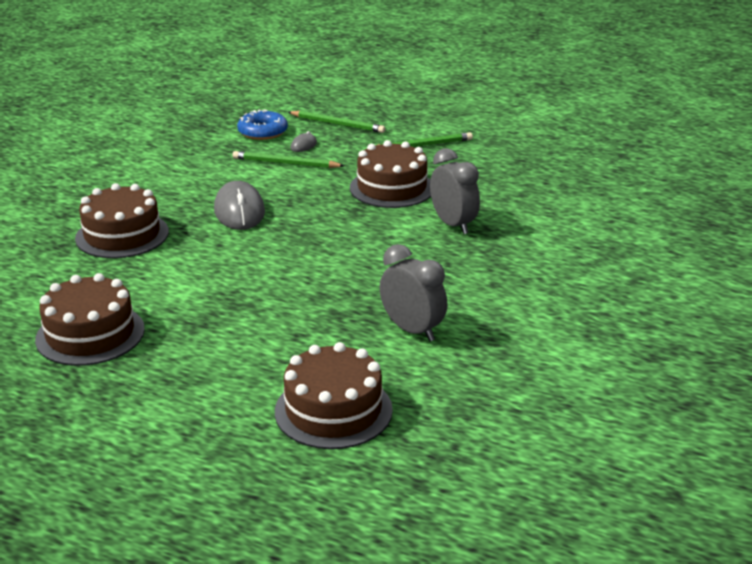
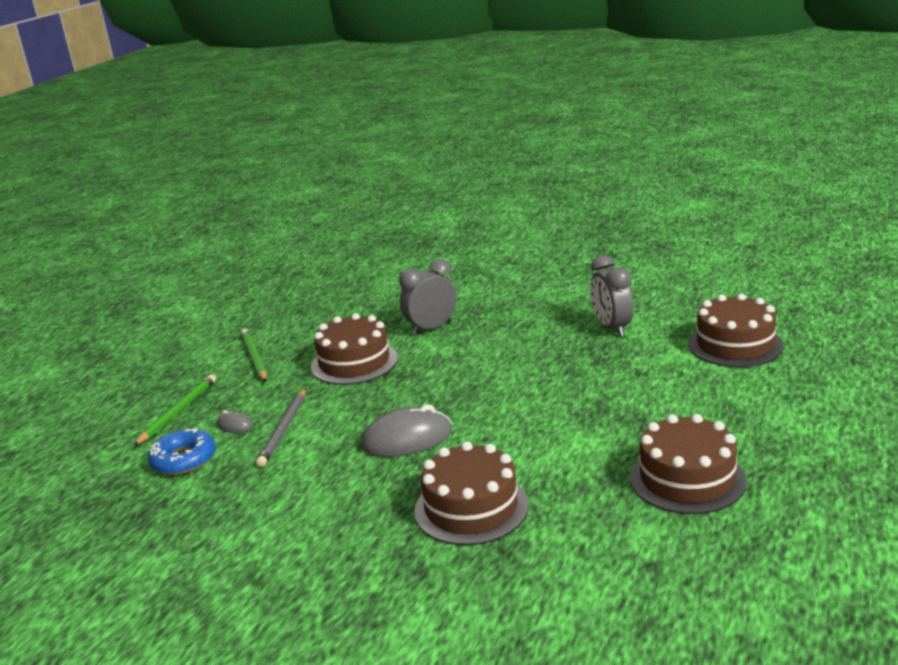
camera: 90 degrees left, 5 degrees down
(285, 163) = (284, 429): green pencil -> grey pencil
(412, 330) = (612, 328): grey clock -> grey clock turned 60 degrees counterclockwise

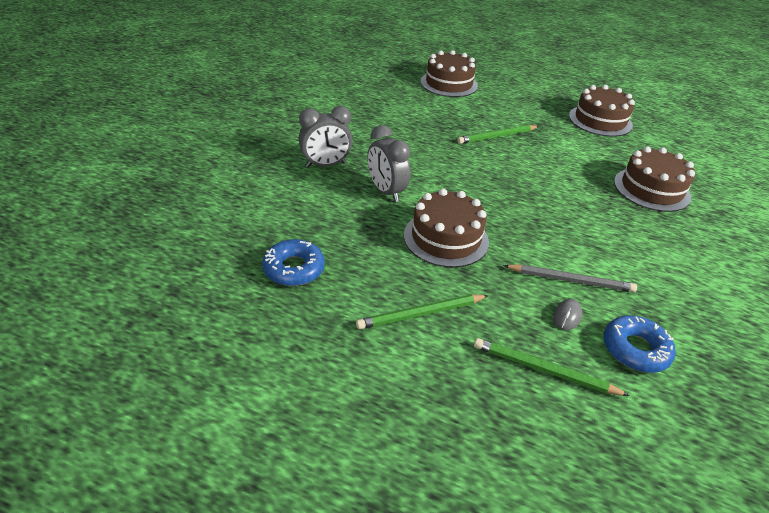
camera: 95 degrees left, 15 degrees up
(315, 305) = (294, 269): none -> blue donut
(407, 439) = (575, 211): grey mouse -> none
(581, 385) = (497, 136): none -> green pencil
(612, 328) = (414, 116): grey clock -> grey clock (325, 165)

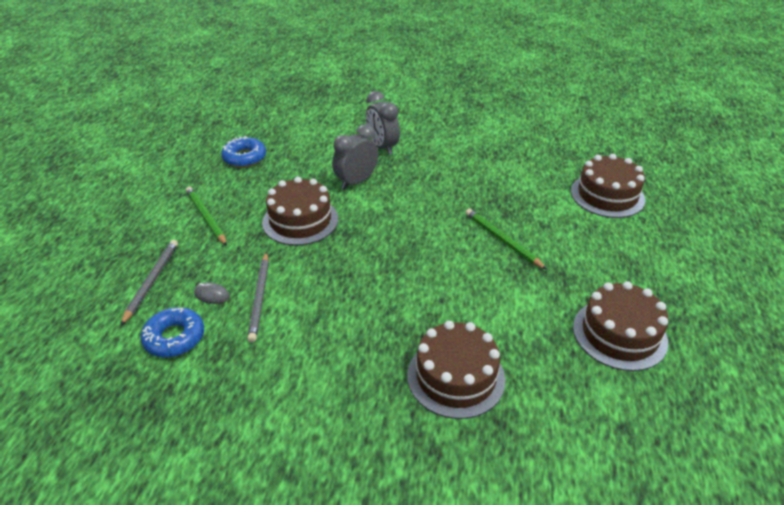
camera: 80 degrees right, 0 degrees up
(544, 370) = (151, 282): green pencil -> grey pencil

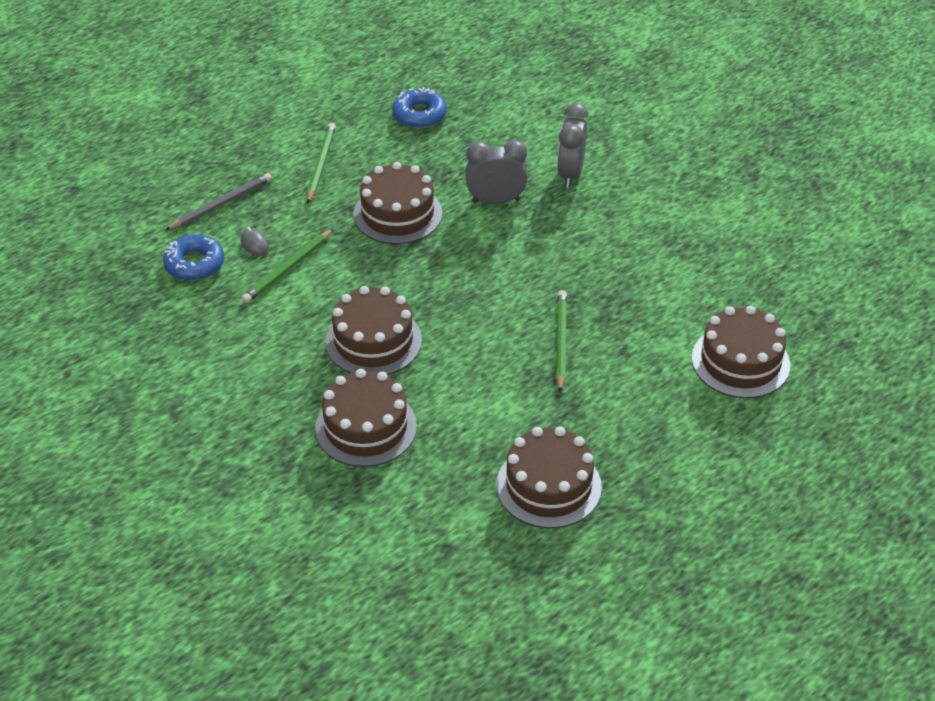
camera: 40 degrees right, 5 degrees up
(260, 298) = (288, 268): grey pencil -> green pencil
(384, 311) = (373, 341): none -> brown cake

